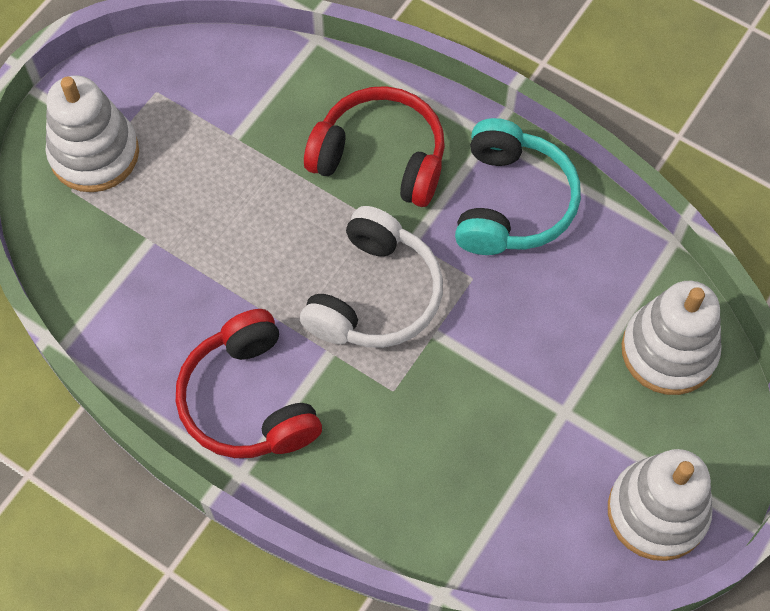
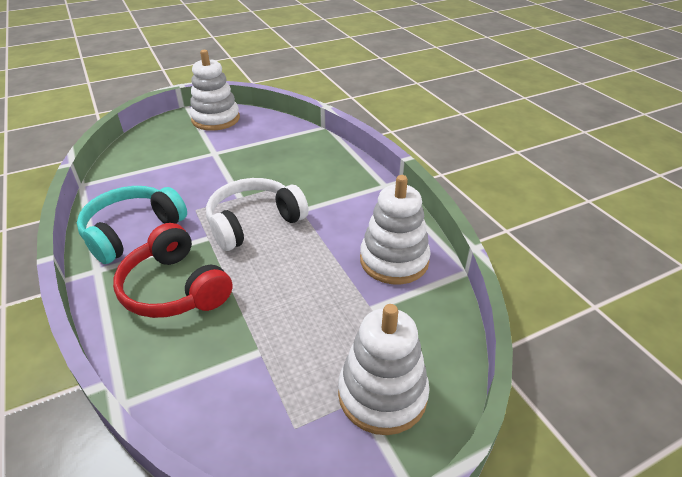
camera: 150 degrees left, 25 degrees down
(249, 400) = (361, 208): red headphones -> none
(668, 351) = (145, 153): white stacking toy -> white stacking toy (394, 260)

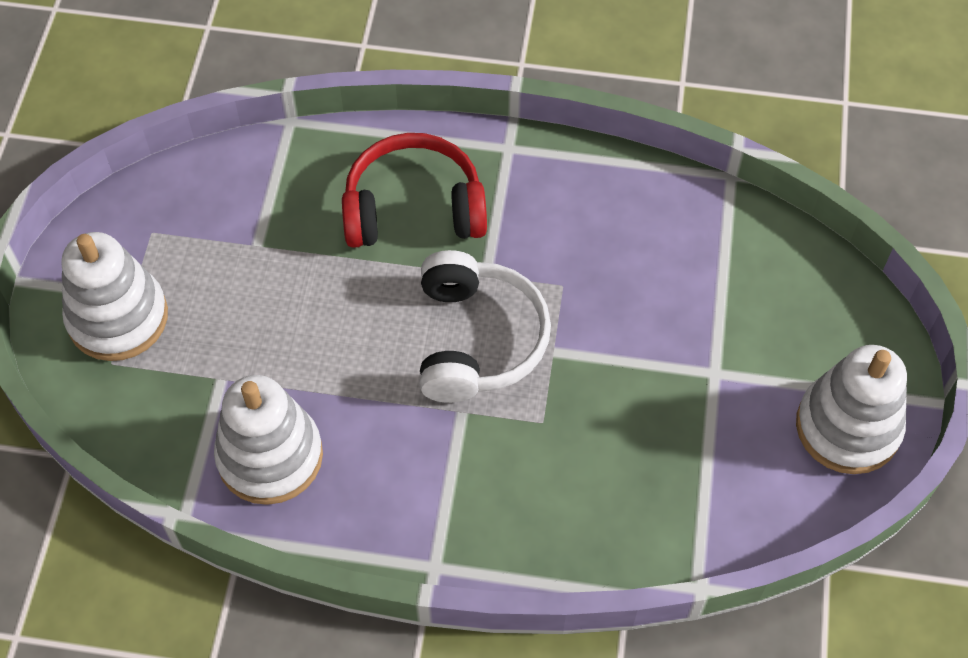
camera: 125 degrees right, 20 degrees up
(132, 231) = (562, 201): turquoise headphones -> none

